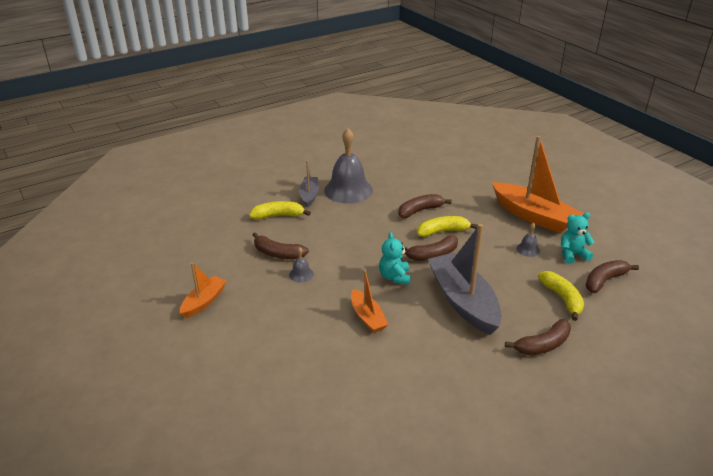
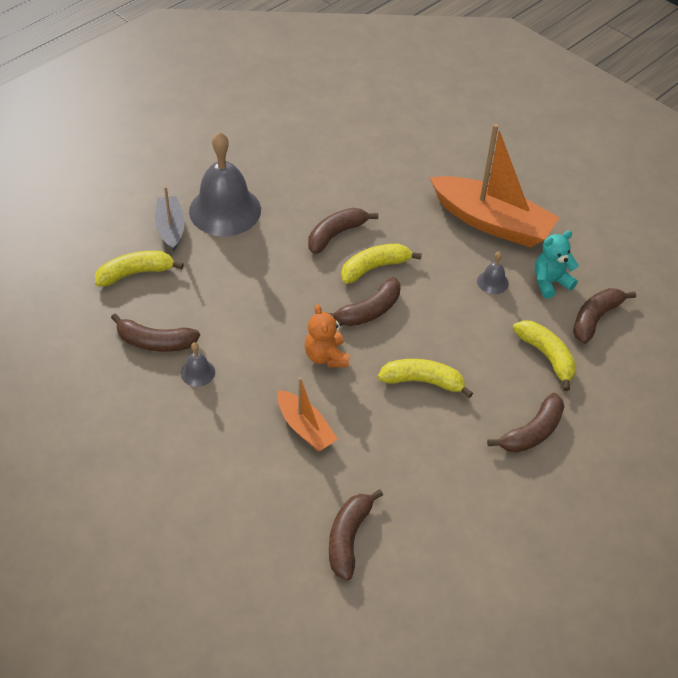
camera: 15 degrees left, 15 degrees up
(204, 301) = (75, 441): orange boat -> none
(381, 392) = (348, 538): none -> brown banana
(394, 277) = (326, 356): turquoise teddy bear -> orange teddy bear
(463, 301) = (423, 381): grey boat -> yellow banana

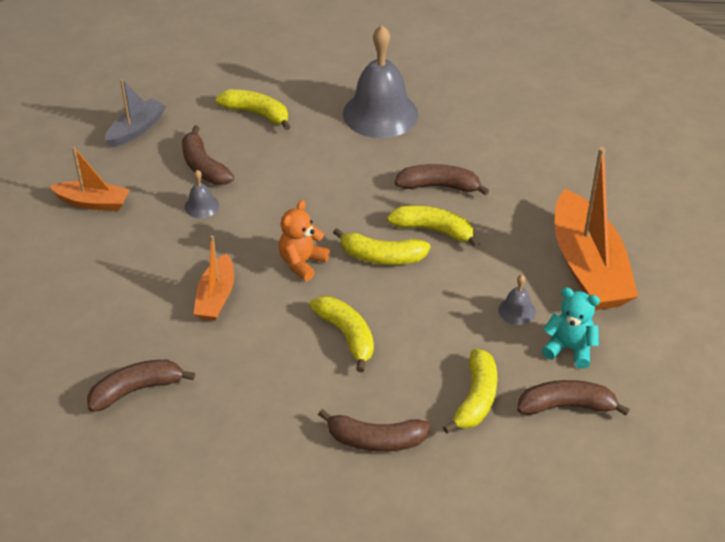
camera: 50 degrees right, 5 degrees down
(110, 435) = (93, 202): none -> orange boat
(170, 228) = (323, 100): grey boat -> grey boat (136, 129)
(369, 311) = (381, 256): brown banana -> yellow banana

